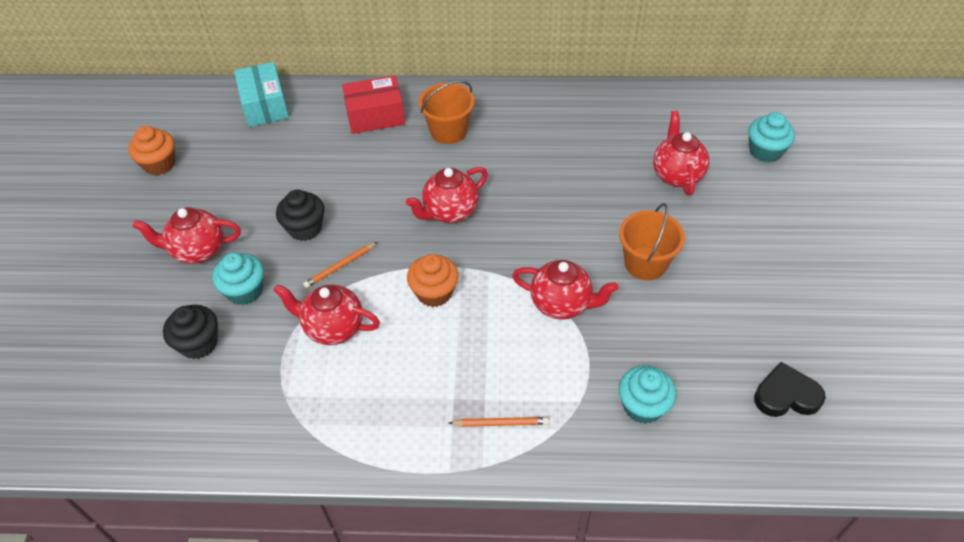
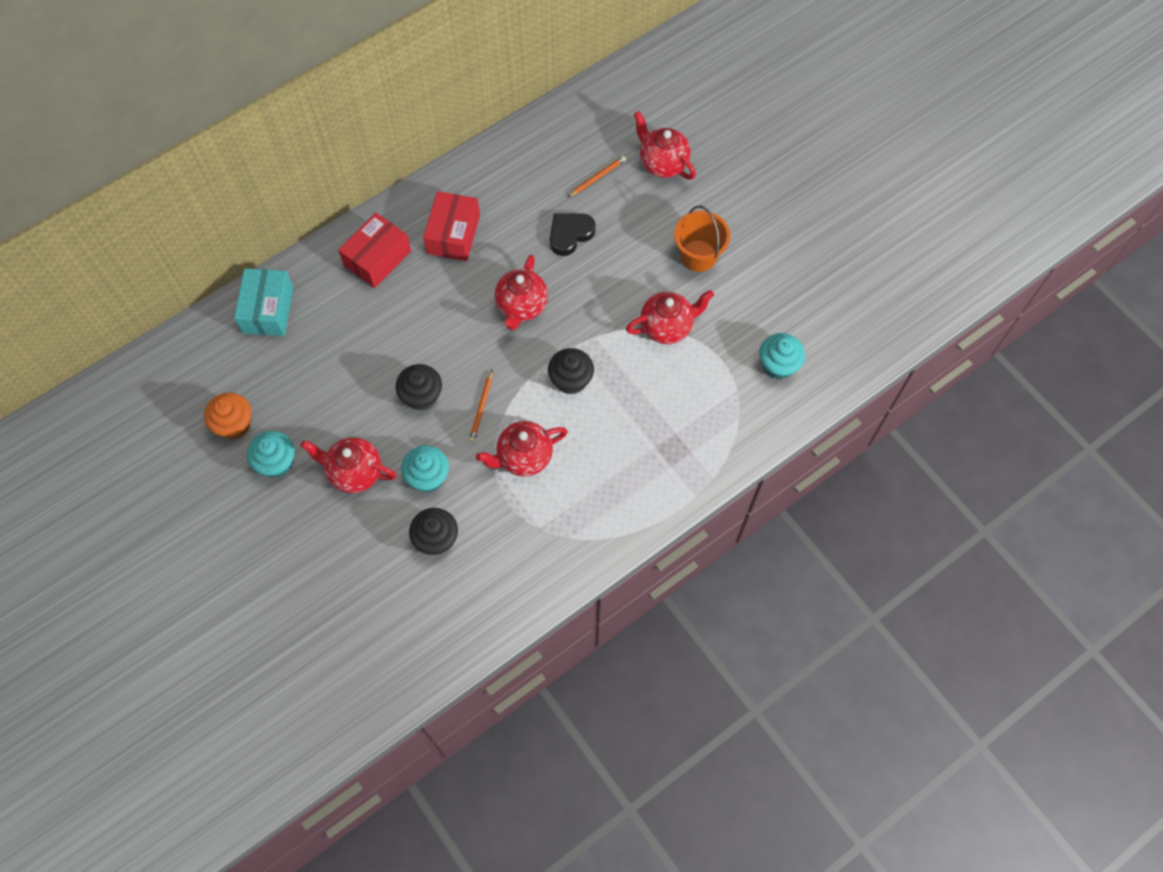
camera: 40 degrees left, 15 degrees up
(198, 250) = (354, 472): red teapot -> red teapot turned 60 degrees clockwise
(265, 105) = (268, 310): turquoise box -> turquoise box turned 60 degrees clockwise
(434, 292) = (571, 380): orange cupcake -> black cupcake
(448, 131) = (453, 234): orange bucket -> red box
(501, 423) = (700, 441): orange pencil -> orange pencil (597, 177)
(765, 151) = (709, 101): turquoise cupcake -> turquoise cupcake (276, 462)
(786, 395) = (857, 295): black heart -> black heart (570, 234)

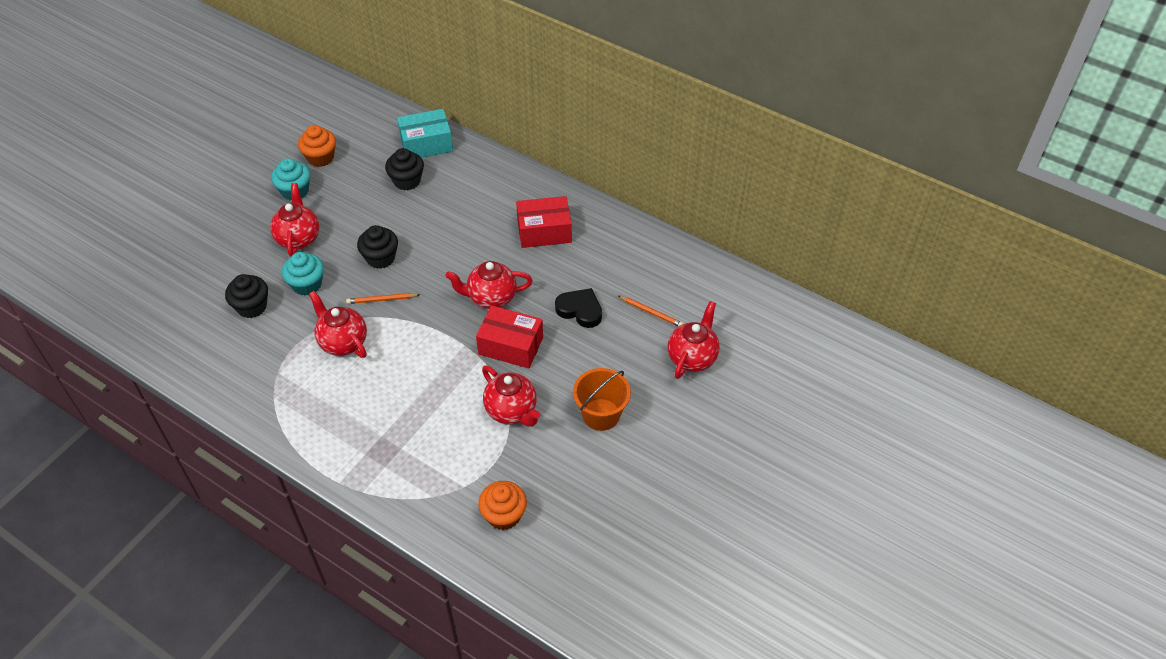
camera: 70 degrees right, 15 degrees down
(377, 258) = (500, 191): red box -> red box (510, 346)
(571, 380) = (430, 353): black cupcake -> black cupcake (407, 181)
(778, 365) = (504, 515): turquoise cupcake -> orange cupcake

